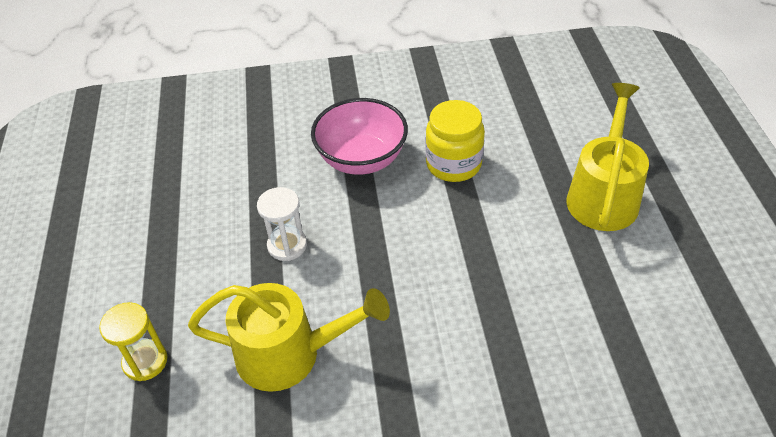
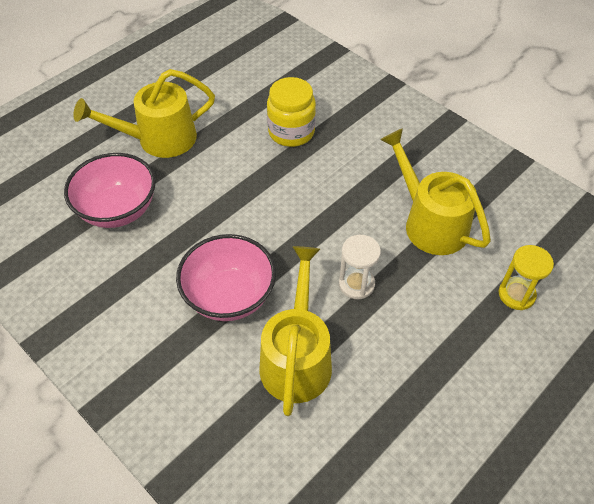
camera: 130 degrees left, 5 degrees up
(268, 170) = (296, 357): none -> yellow watering can
(453, 164) = (189, 233): yellow jar -> yellow jar (291, 132)
(522, 132) = (118, 210): none -> pink bowl

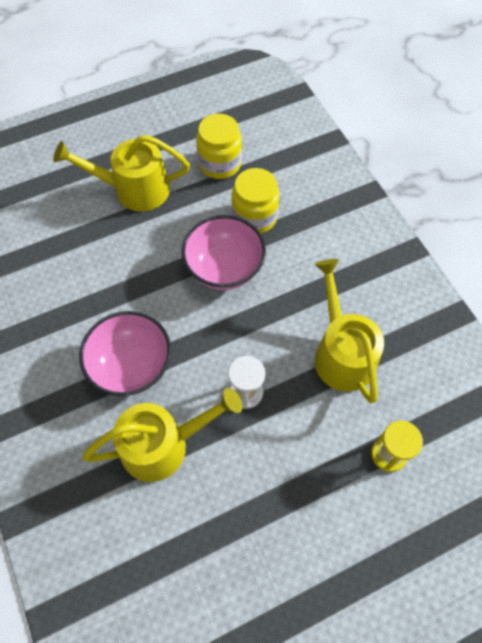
camera: 20 degrees right, 10 degrees up
(118, 210) = (72, 250): pink bowl -> pink bowl (224, 268)
(235, 96) = (220, 164): none -> yellow jar
(296, 357) = (164, 444): yellow watering can -> yellow watering can turned 45 degrees clockwise

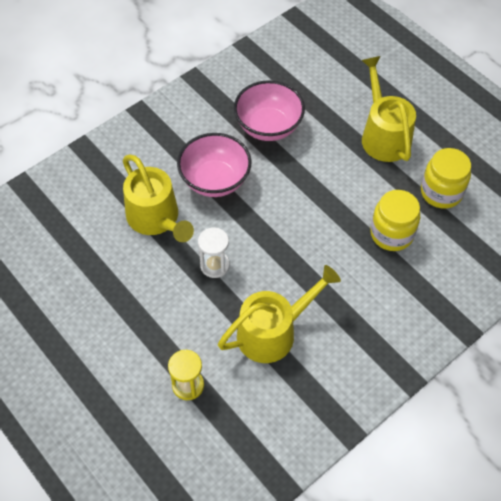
camera: 75 degrees right, 5 degrees down
(224, 268) = (328, 222): pink bowl -> pink bowl (268, 126)

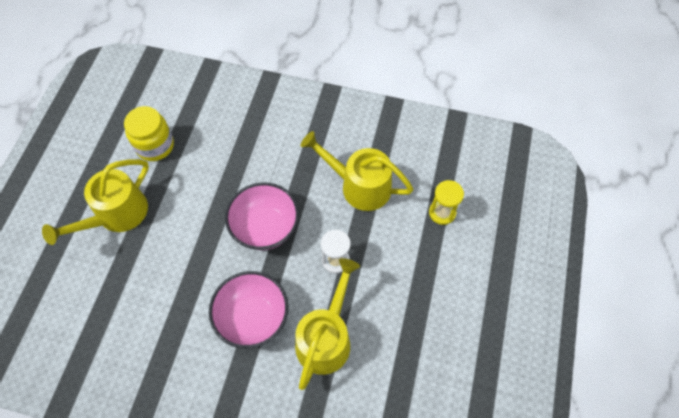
camera: 125 degrees left, 5 degrees up
(268, 126) = (161, 313): pink bowl -> pink bowl (265, 227)
(391, 234) = (218, 158): yellow jar -> none

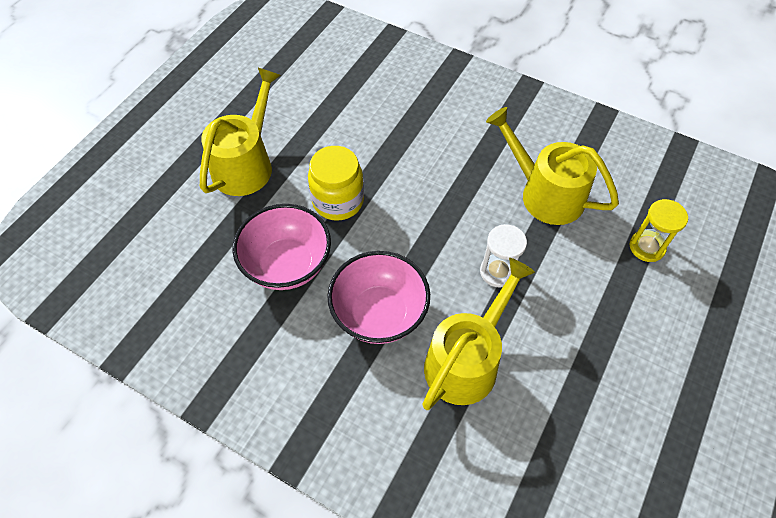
camera: 15 degrees right, 5 degrees down
(116, 215) = (246, 164): yellow watering can -> yellow watering can turned 150 degrees clockwise
(155, 146) = (309, 101): yellow jar -> yellow jar (338, 201)
(265, 227) = (418, 215): pink bowl -> pink bowl (287, 264)

